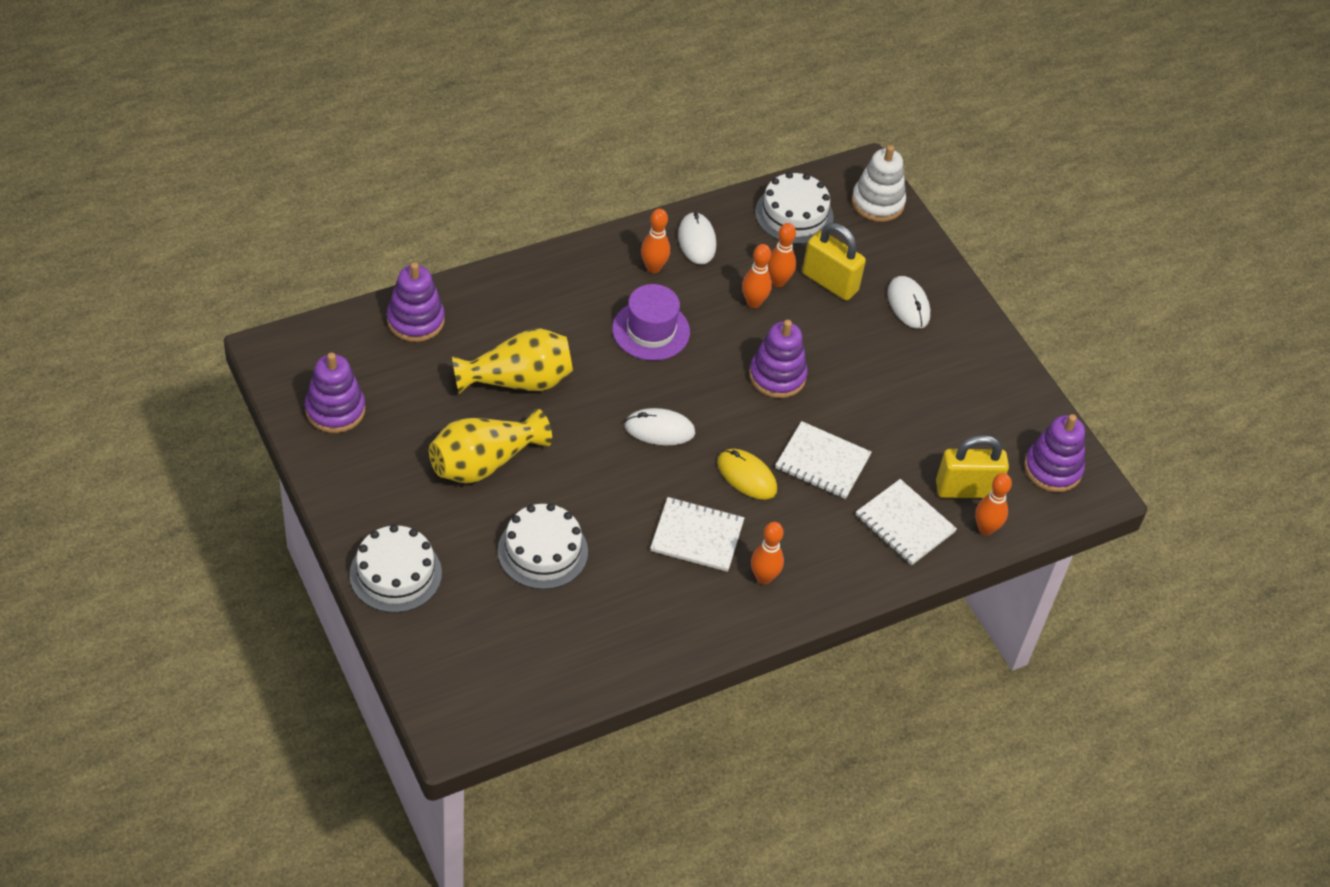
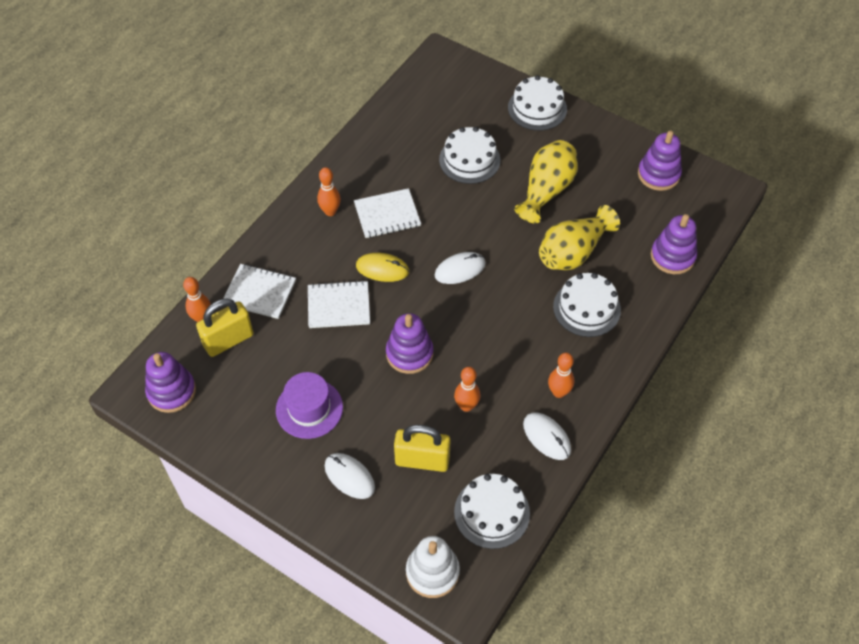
camera: 155 degrees right, 5 degrees up
(556, 321) = (586, 308): none -> white cake
(651, 330) = (520, 338): purple hat -> purple hat (309, 408)
(778, 281) = (461, 436): orange bowling pin -> none

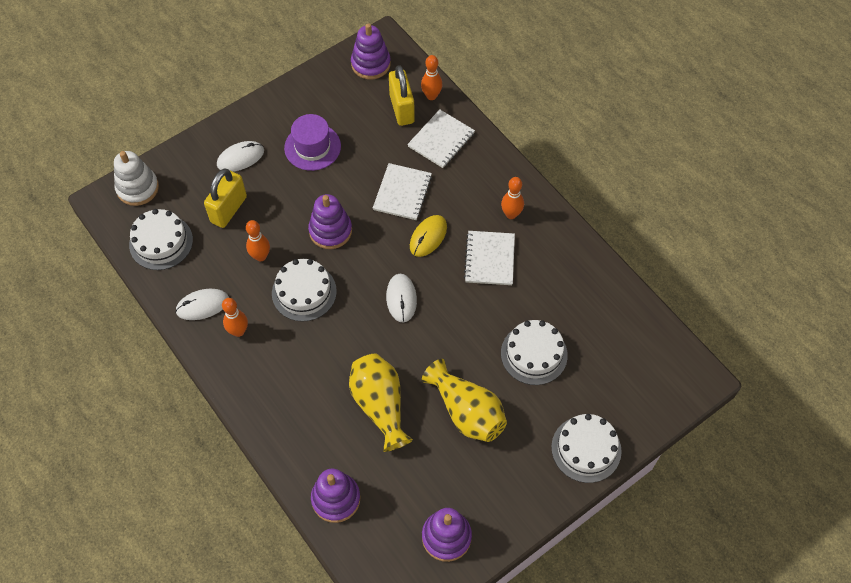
camera: 110 degrees right, 5 degrees up
(586, 308) = (312, 390): white cake -> white cake (304, 292)

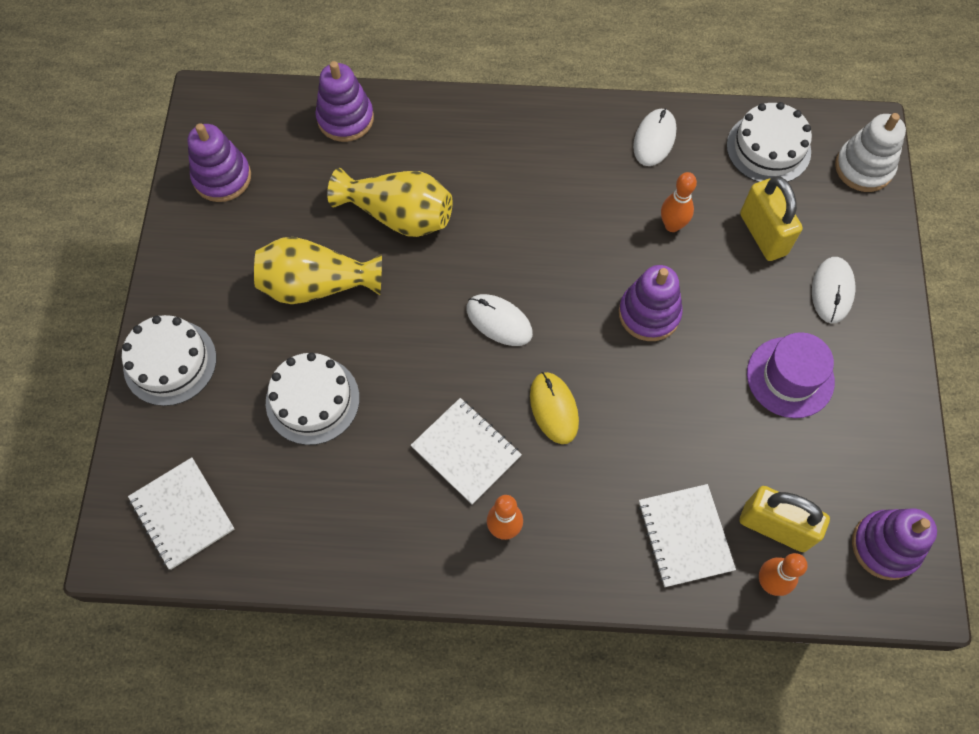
camera: 130 degrees right, 5 degrees up
(238, 331) = (595, 151): orange bowling pin -> none
(304, 292) = (590, 236): white cake -> none
(402, 193) = (639, 427): white notebook -> white notebook (182, 514)

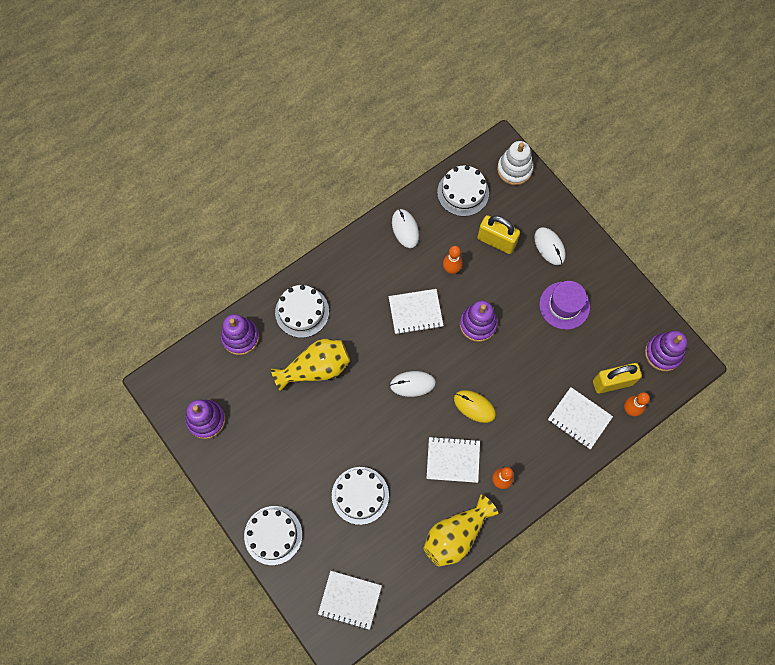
camera: 40 degrees left, 5 degrees up
(317, 285) = (309, 437): yellow vase -> yellow vase (456, 535)
(442, 142) = (302, 312): none -> white cake
(580, 241) = (415, 312): none -> white notebook

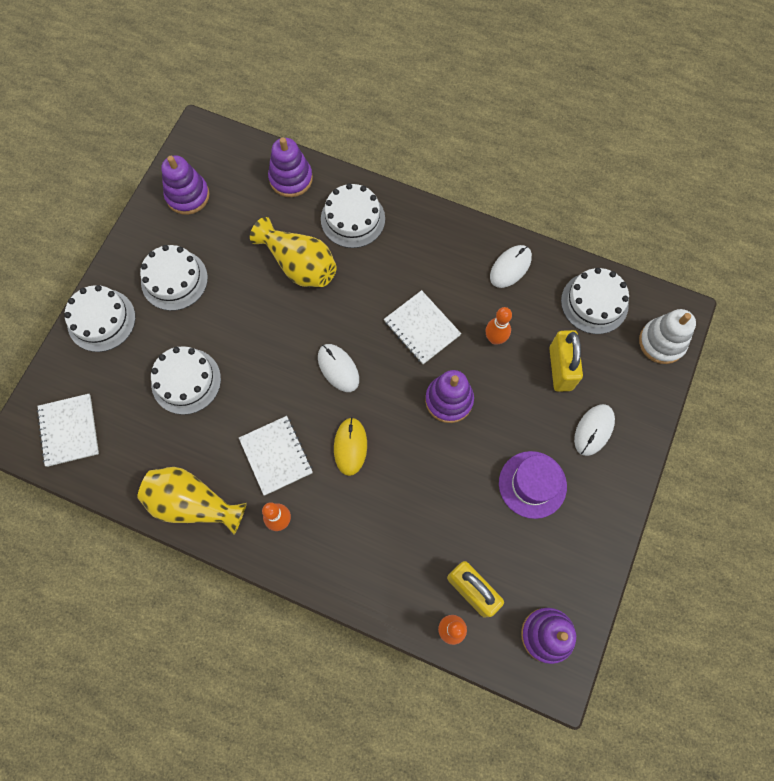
camera: 60 degrees right, 0 degrees up
(272, 464) = (174, 280): none -> white cake
(579, 418) = (404, 573): white notebook -> none

